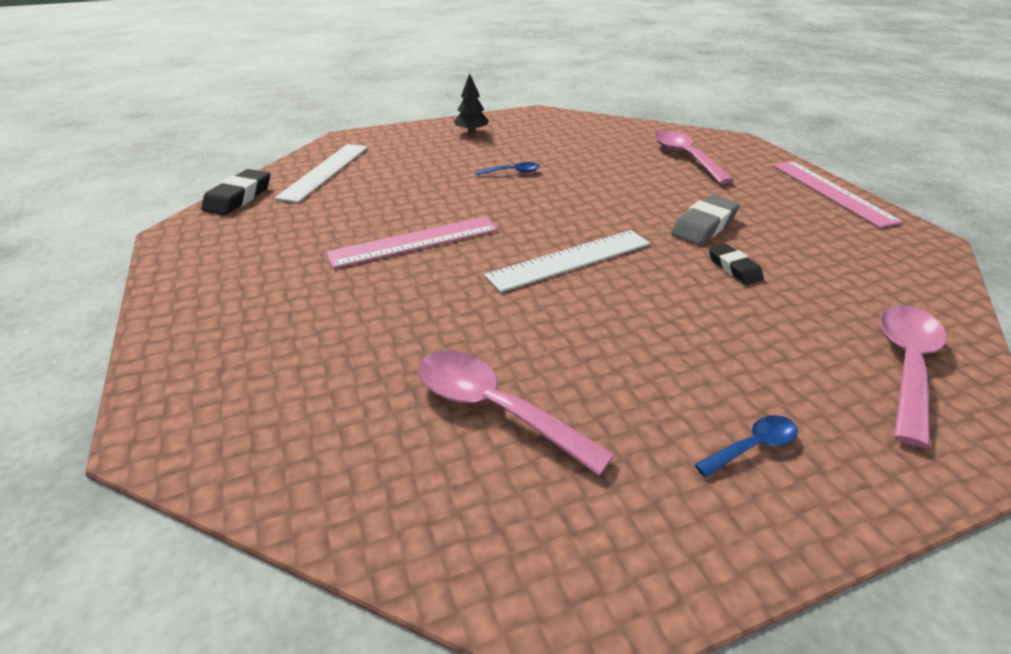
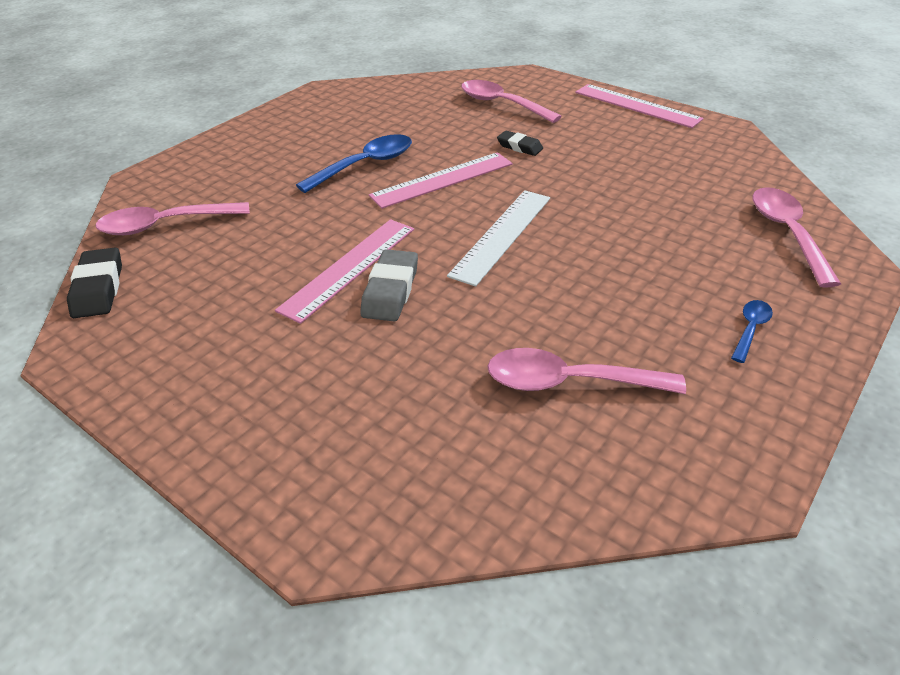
camera: 30 degrees left, 5 degrees up
(325, 171) = (165, 225): white ruler -> pink spoon
(471, 132) = (277, 131): black tree -> none
(512, 172) = (365, 165): blue spoon -> blue spoon, size x1.93
(565, 201) = (442, 180): none -> pink ruler
(704, 226) = (574, 167): grey eraser -> grey eraser (390, 291)
(734, 268) = (627, 198): black eraser -> black eraser (519, 147)

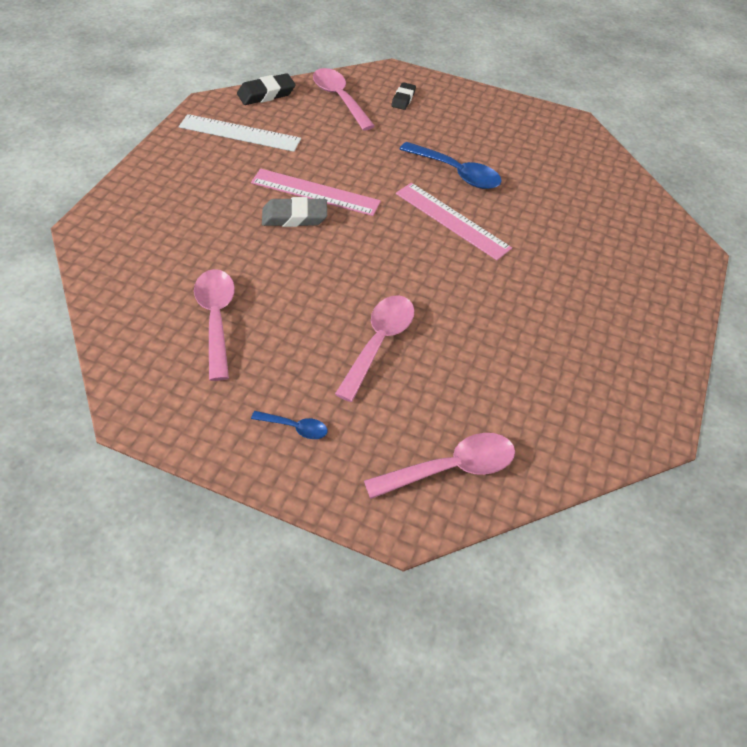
camera: 70 degrees right, 10 degrees up
(501, 104) = (613, 240): pink spoon -> pink spoon (379, 342)
(502, 235) = (381, 266): white ruler -> white ruler (239, 133)
(519, 147) = (532, 262): black eraser -> black eraser (403, 99)
(636, 106) = (671, 347): pink ruler -> none

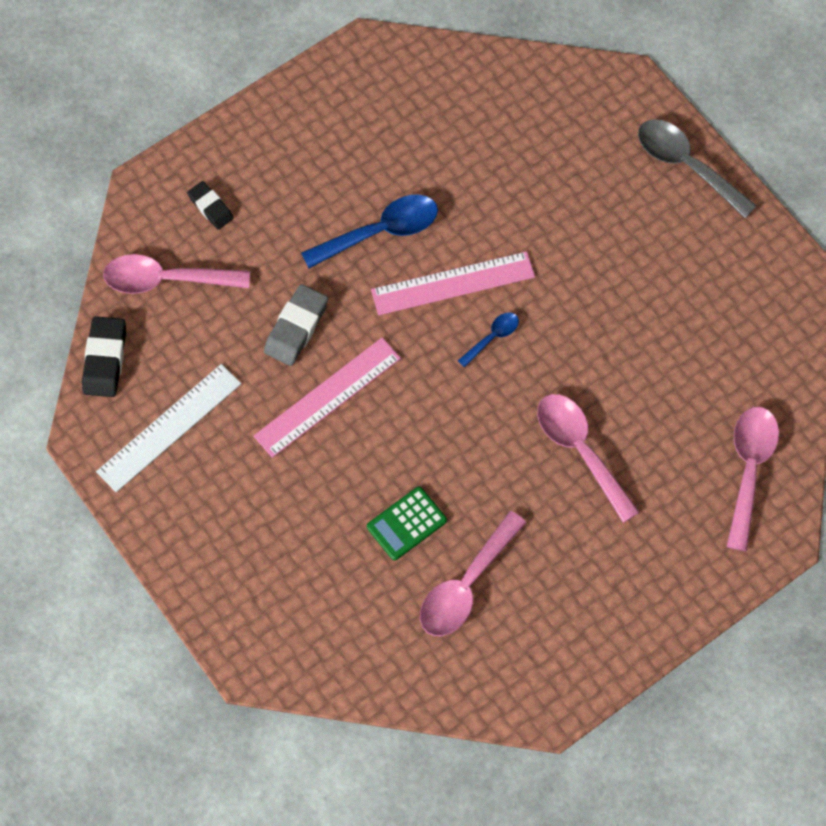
camera: 55 degrees left, 15 degrees up
(216, 318) = (466, 585): pink spoon -> pink spoon turned 75 degrees counterclockwise
(246, 266) = (406, 523): none -> green calculator
(294, 217) = (357, 439): grey eraser -> grey eraser (296, 328)
(295, 427) = (638, 575): blue spoon -> blue spoon (492, 337)
(671, 311) = (686, 165): none -> grey spoon

